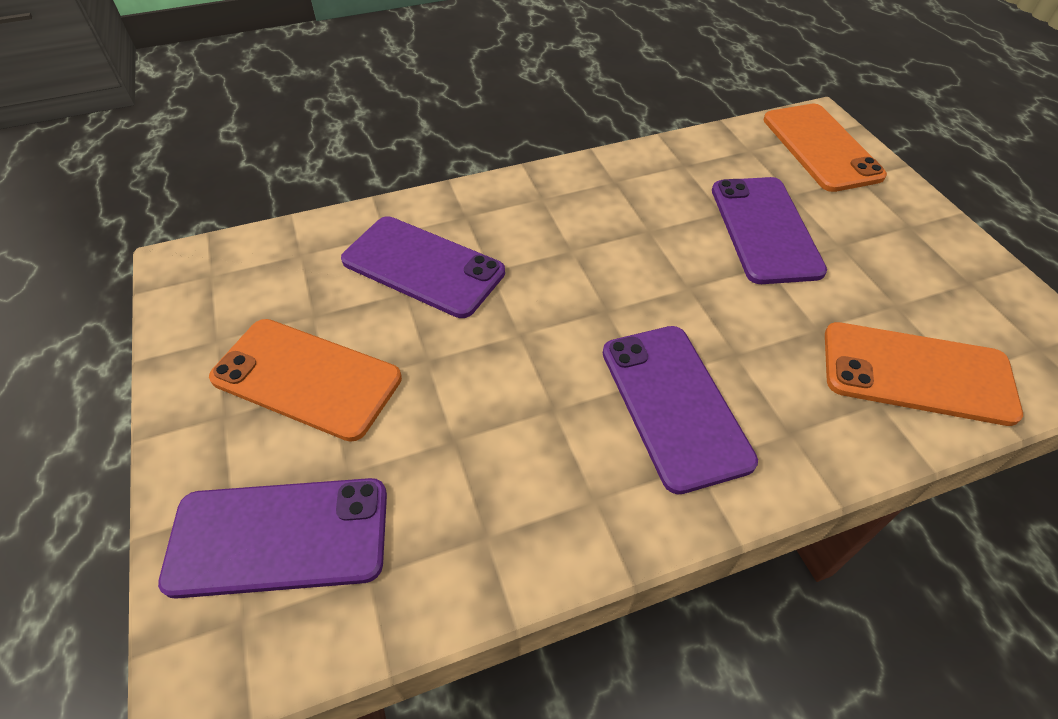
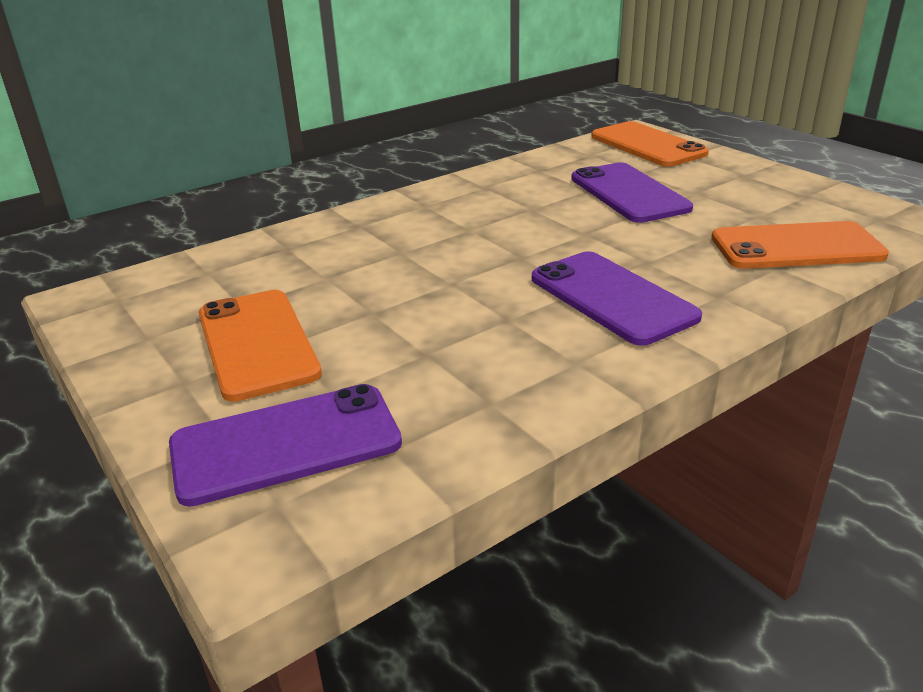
camera: 15 degrees left, 20 degrees down
(307, 378) = (257, 343): orange phone -> orange phone turned 60 degrees clockwise
(423, 266) = (335, 260): purple phone -> none

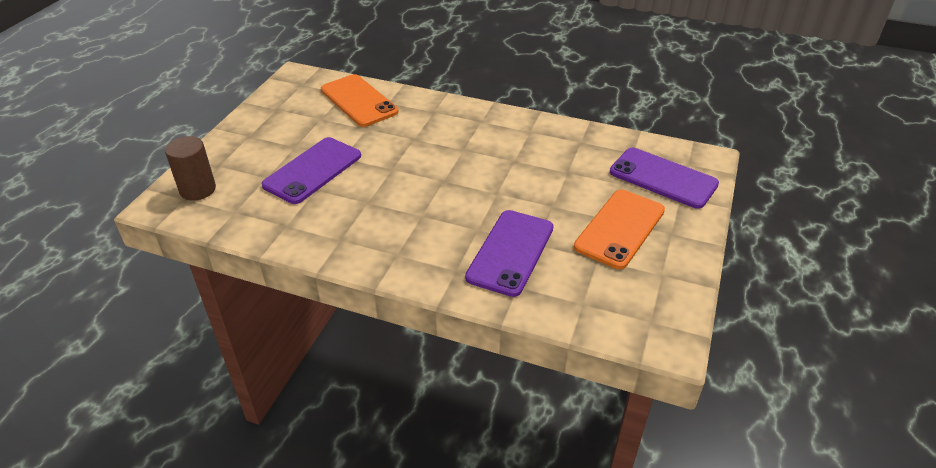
camera: 125 degrees left, 10 degrees up
(612, 297) = (463, 138): purple phone -> purple phone (510, 252)
(647, 145) = (198, 189): orange phone -> brown cylinder

